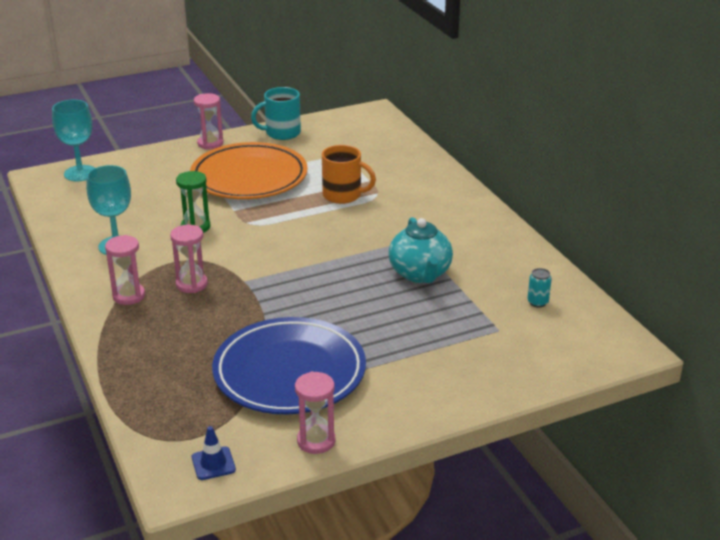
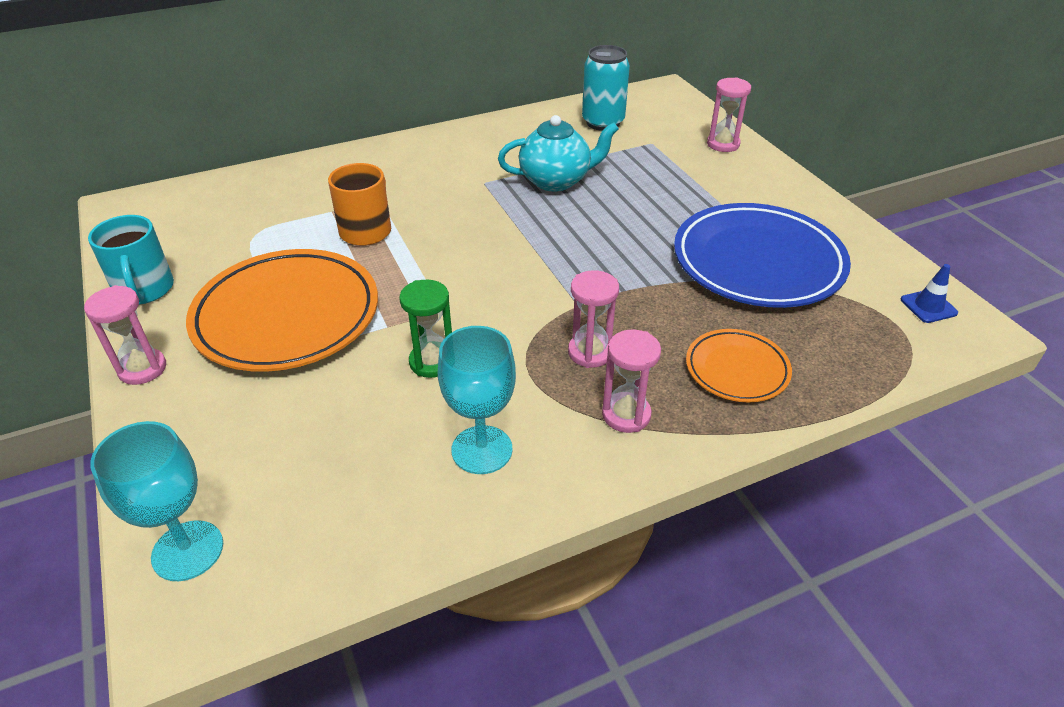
camera: 90 degrees left, 10 degrees up
(159, 345) = (737, 369): none -> orange plate
(316, 441) = (860, 243): pink hourglass -> pink hourglass (723, 144)
(537, 302) = (603, 122): turquoise can -> turquoise can, size x2.09

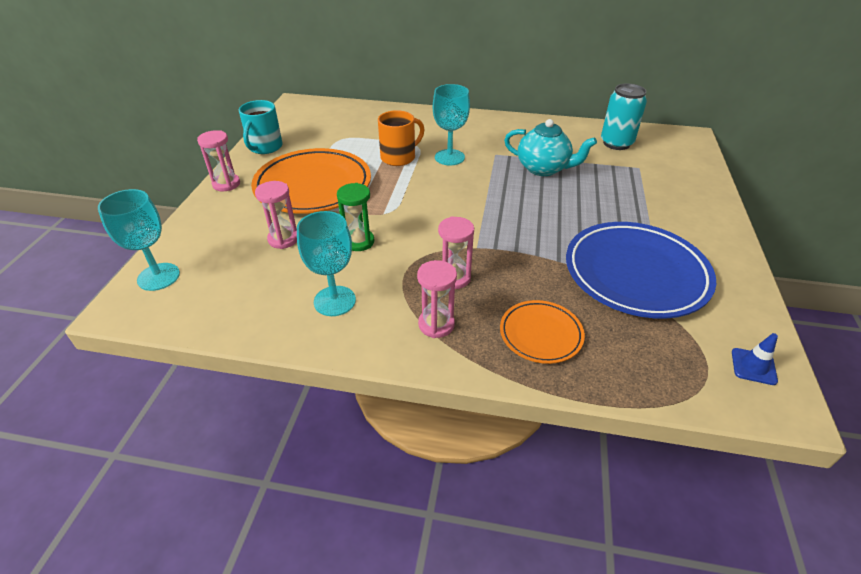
camera: 35 degrees right, 0 degrees up
(432, 207) = (449, 157): none -> turquoise goblet
(723, 144) = (696, 186): pink hourglass -> pink hourglass (283, 239)

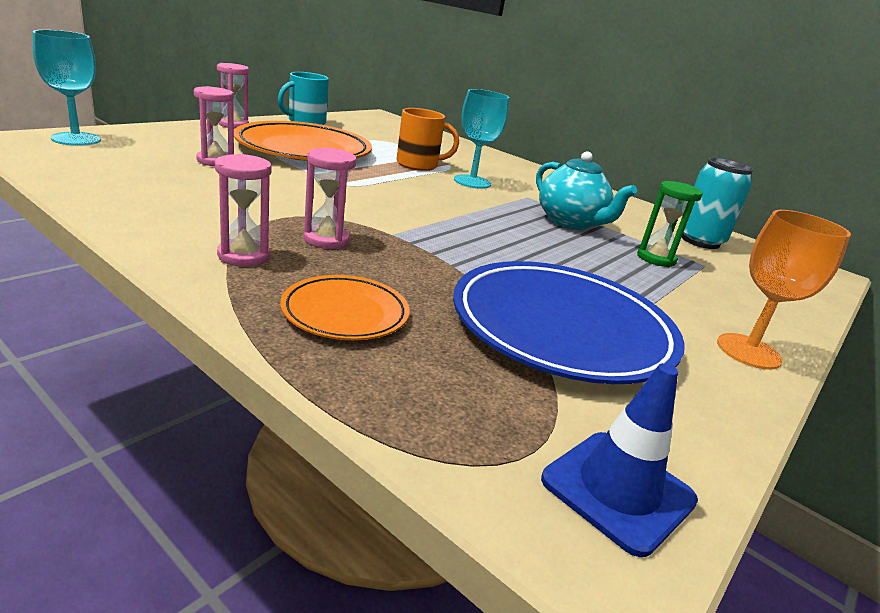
camera: 25 degrees right, 15 degrees down
(334, 301) = (181, 204): turquoise goblet -> none
(359, 242) = (278, 187): green hourglass -> green hourglass (656, 258)
(717, 234) = (748, 351): none -> orange goblet
(753, 366) = (618, 490): blue traffic cone -> blue traffic cone, size x1.60

